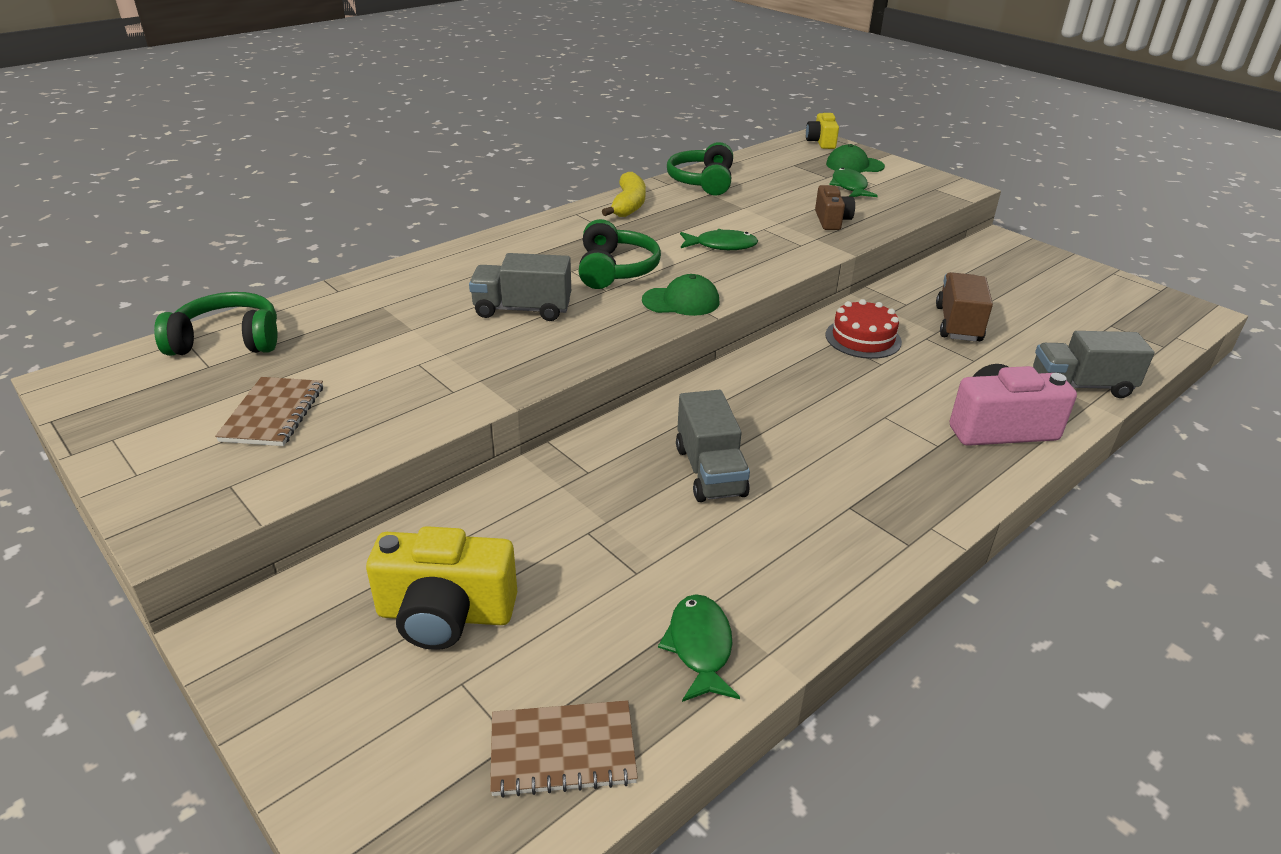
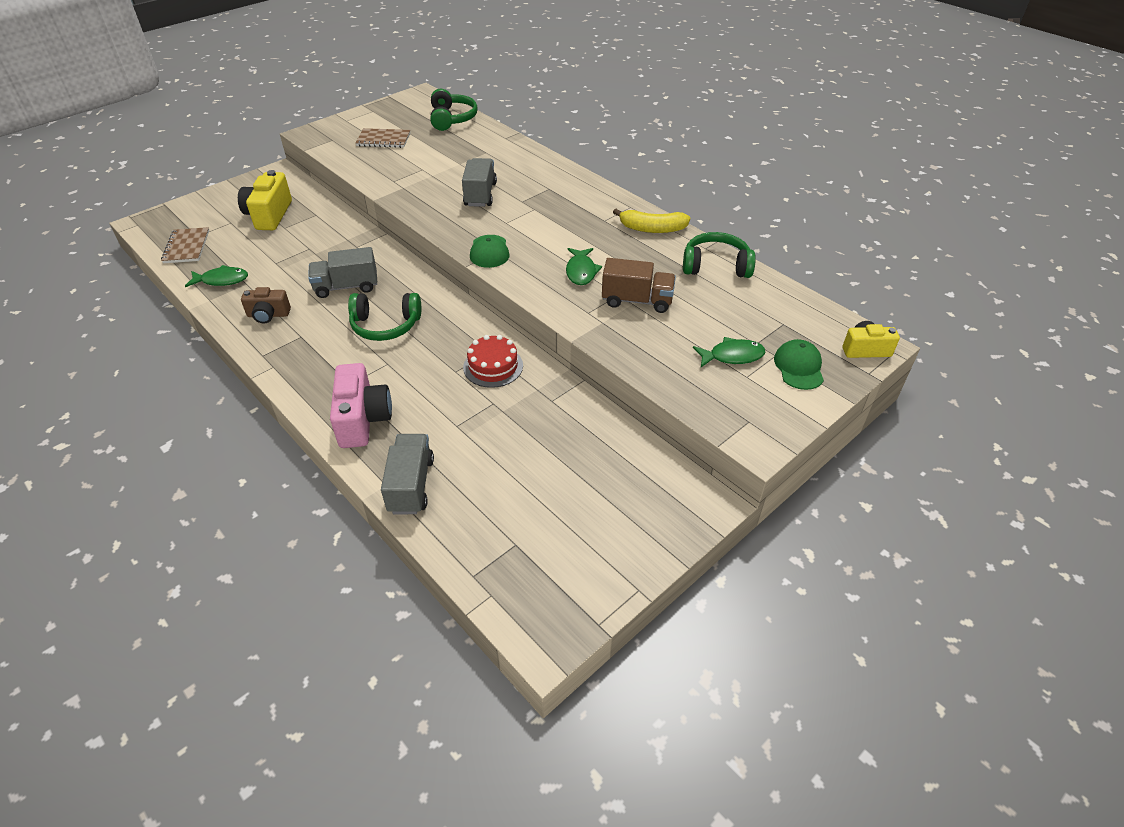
camera: 90 degrees right, 10 degrees up
(615, 270) = (536, 225): green headphones -> green headphones (385, 325)
(831, 220) = (643, 335): brown camera -> brown camera (268, 315)
(958, 324) = (516, 428): brown truck -> brown truck (637, 301)

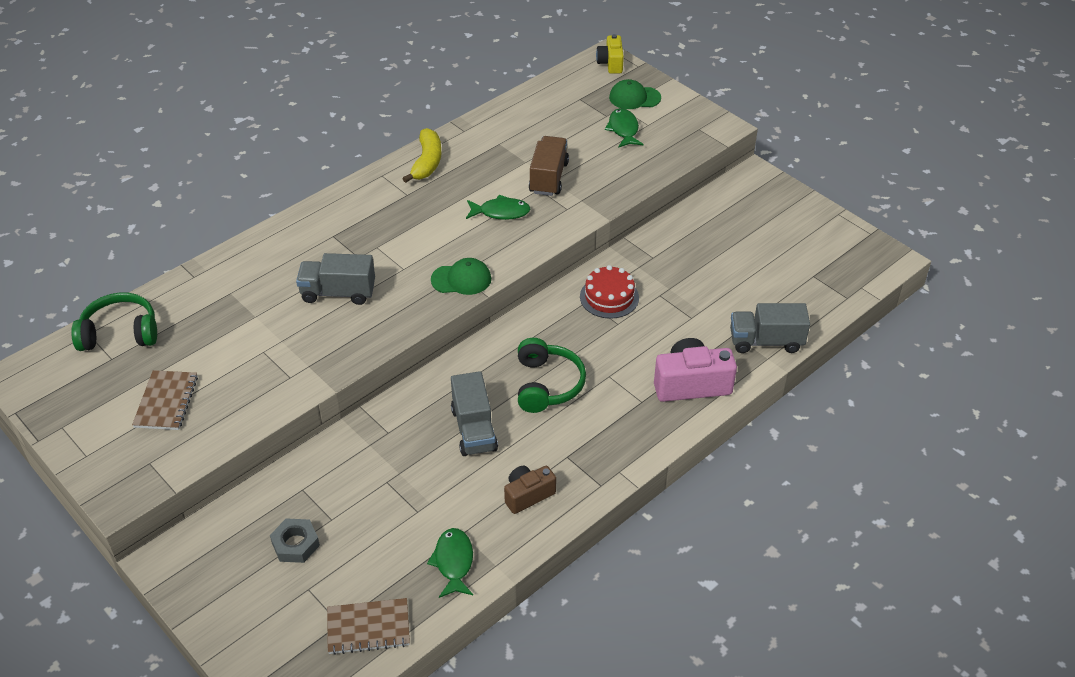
camera: 90 degrees left, 0 degrees up
(268, 315) = (528, 495): brown camera -> brown camera turned 120 degrees counterclockwise
(269, 215) = (295, 544): yellow camera -> grey nut
(716, 266) = (494, 127): green headphones -> none

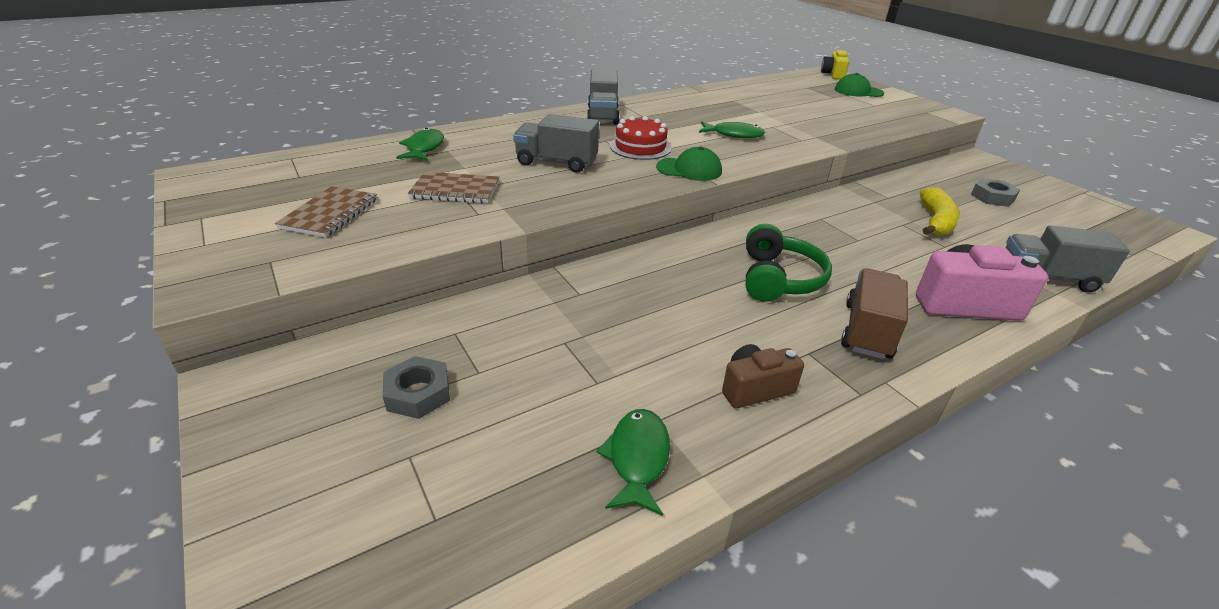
camera: 10 degrees right, 10 degrees down
(120, 333) = (322, 161): green headphones -> none
(368, 628) = (478, 537): brown notebook -> brown notebook (455, 190)
(427, 162) = (665, 102): yellow banana -> yellow banana (935, 221)
(474, 429) = (686, 306): grey truck -> grey truck (602, 115)
(548, 178) = (781, 121): brown truck -> brown truck (867, 331)
(609, 297) = (845, 219): red cake -> red cake (640, 147)
(623, 129) = (851, 105): green fish -> green fish (424, 148)
(750, 238) = (992, 197): none -> grey nut

